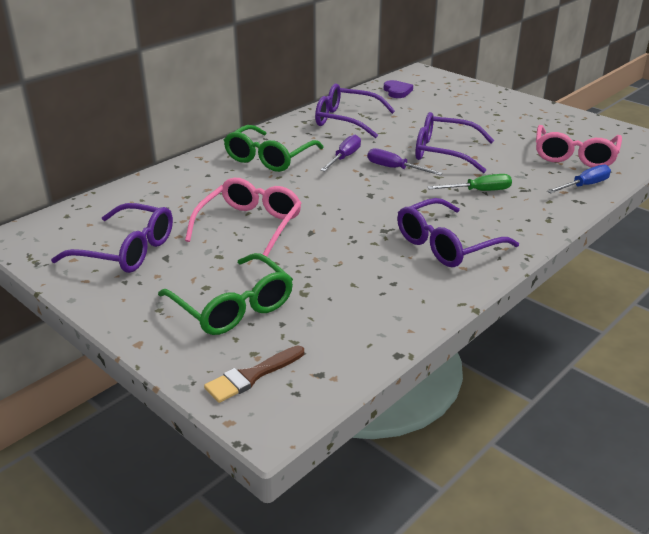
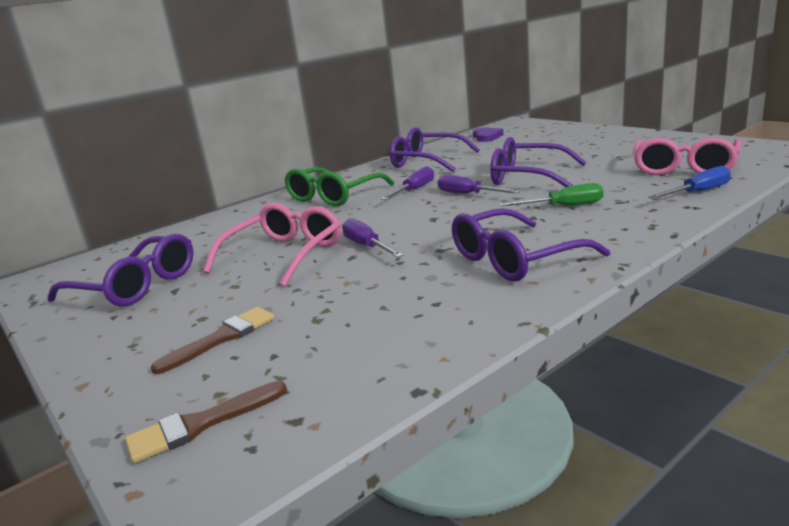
camera: 10 degrees right, 10 degrees down
(233, 307) = (221, 338): green glasses -> brown brush
(320, 221) = (367, 246): none -> purple screwdriver

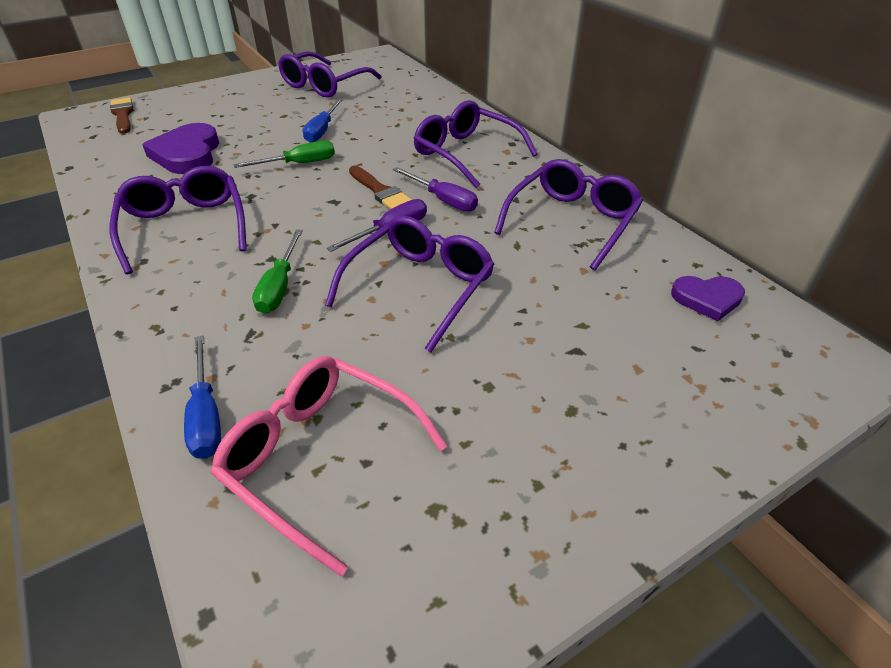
camera: 95 degrees right, 20 degrees up
(221, 338) = (207, 115): brown brush -> brown brush (380, 191)
(285, 255) = (322, 131): pink glasses -> blue screwdriver
(334, 196) = (466, 153): green glasses -> purple glasses
(354, 310) = (187, 154): none -> purple heart
(367, 246) = (299, 164): purple screwdriver -> green screwdriver

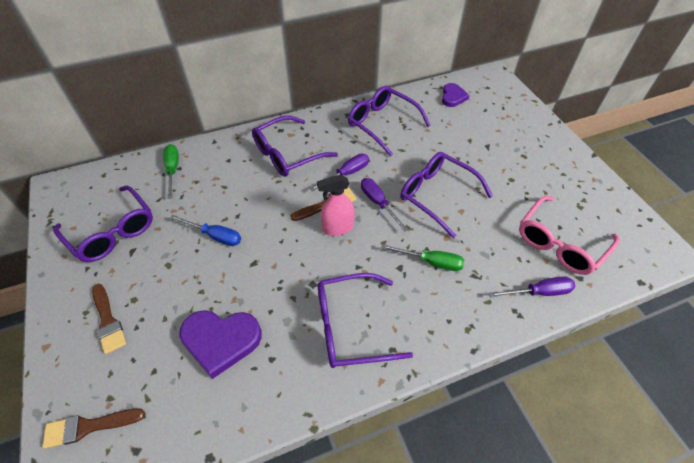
camera: 80 degrees left, 10 degrees up
(206, 415) = (539, 292): blue screwdriver -> purple screwdriver
(222, 102) = (108, 321): none -> brown brush
(299, 164) = (270, 252): green screwdriver -> green screwdriver (173, 169)
(340, 203) = (337, 228): none -> pink spray bottle

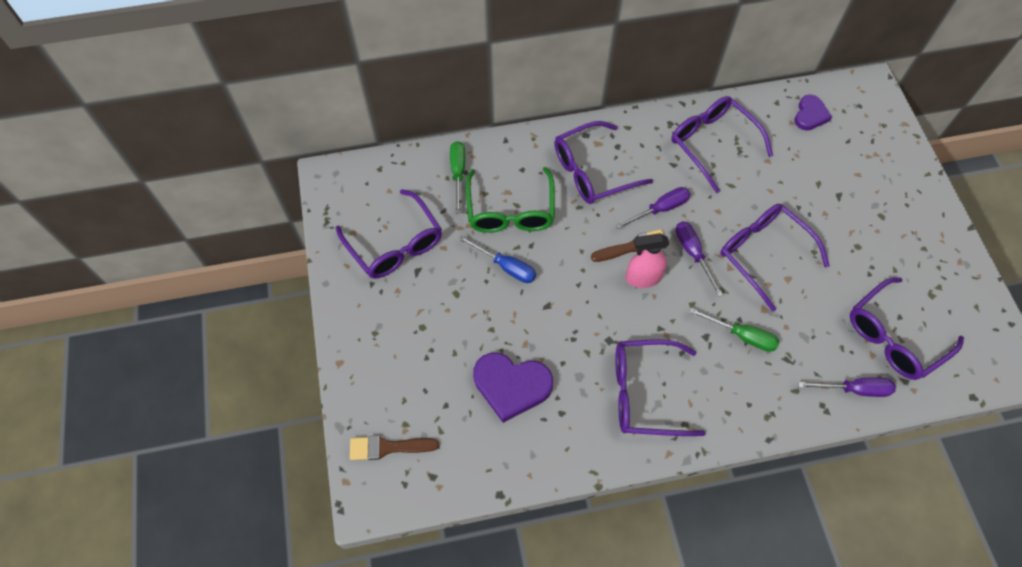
camera: 10 degrees right, 10 degrees up
(108, 321) = (398, 346): brown brush -> none
(218, 191) = (510, 211): none -> green glasses
(560, 243) = (894, 337): pink glasses -> purple glasses

